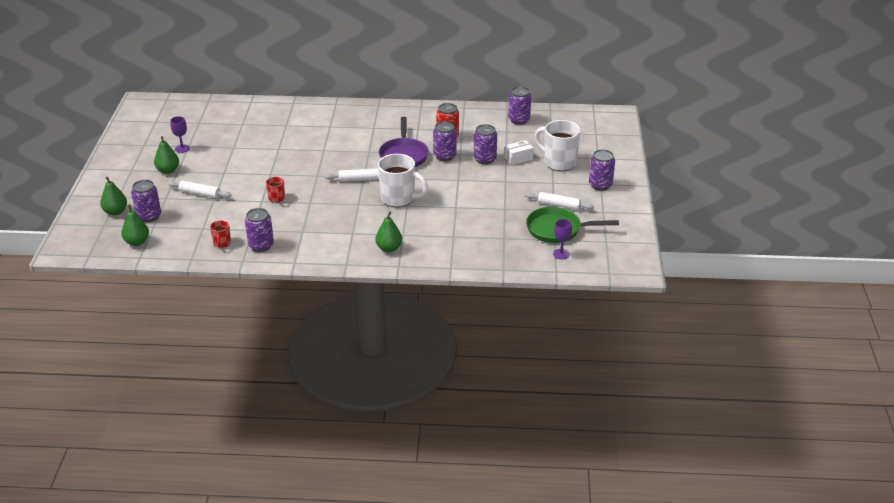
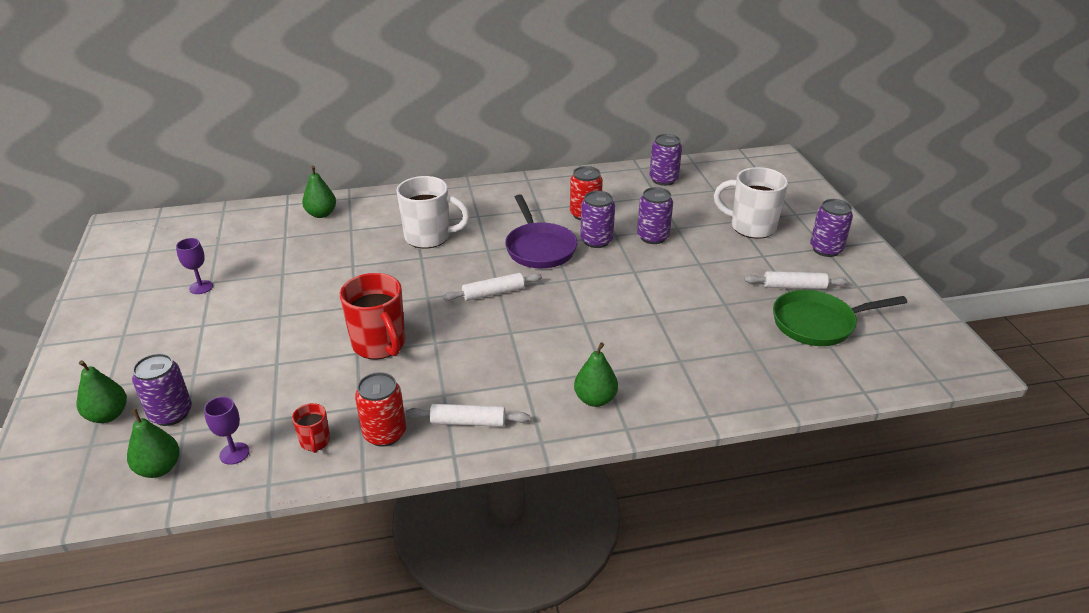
camera: 15 degrees left, 0 degrees up
(168, 170) = (186, 326): green pear -> green pear (321, 214)
(200, 193) = (251, 357): white rolling pin -> white rolling pin (468, 422)
(261, 245) = (384, 433): purple can -> red can
(276, 198) = (380, 345): red mug -> red mug, size x2.05
(399, 199) = (567, 314): white mug -> white mug (429, 237)
(518, 158) = (696, 229): white box -> none
(561, 254) = (851, 361): purple goblet -> purple goblet (234, 453)

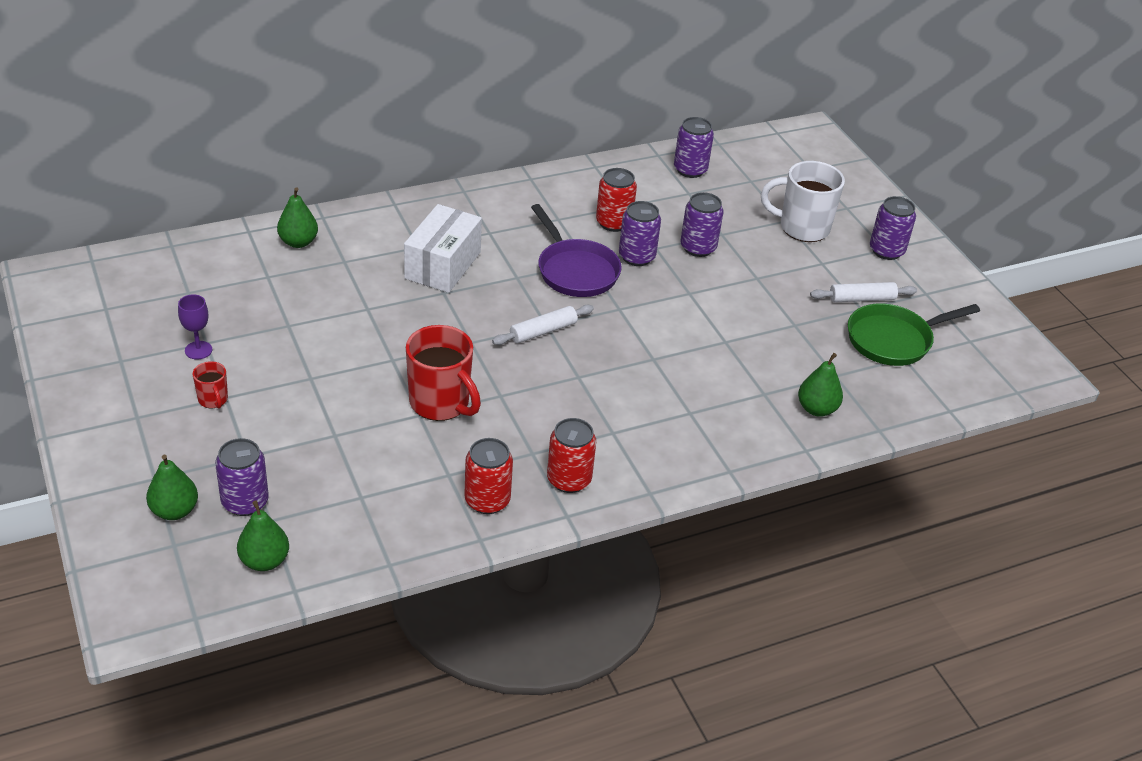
camera: 15 degrees left, 5 degrees up
(234, 453) = (337, 537): purple goblet -> none
(315, 442) = (418, 516): red mug -> red mug (213, 400)
(429, 237) = (443, 265): white mug -> white box
(468, 422) = (569, 480): white rolling pin -> red can
(595, 399) = (690, 443): green pear -> green pear (816, 409)

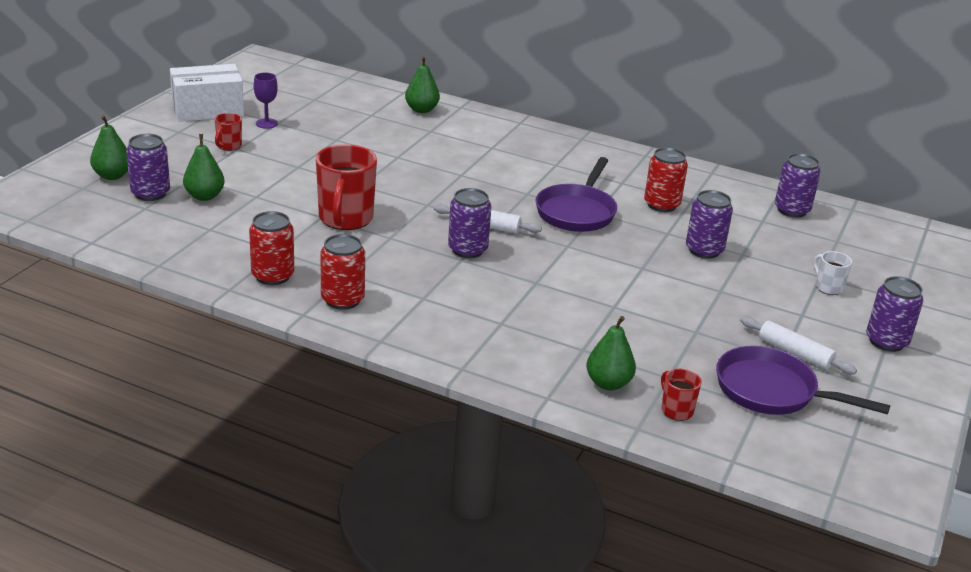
camera: 50 degrees right, 10 degrees down
(264, 561) = (105, 221): green pear -> green pear (204, 196)
(443, 265) = (489, 163): white box -> white box (208, 110)
(636, 257) = (641, 229): purple can -> purple can (467, 249)
(802, 228) = (828, 287): white mug -> white mug, size x0.49
(875, 398) = (676, 410): none -> red mug
(893, 340) = (772, 391): green pan -> purple pan

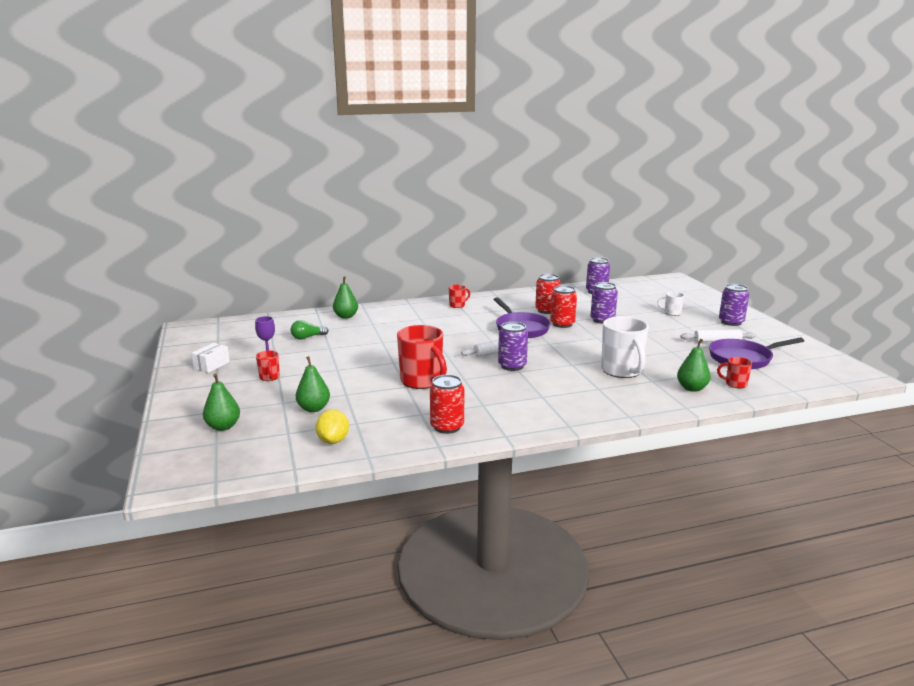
camera: 40 degrees left, 10 degrees down
(150, 193) = (273, 423): purple can -> none
(162, 235) = (333, 440): none -> yellow lemon
(208, 110) = (212, 365): white box -> white box, size x0.54
(339, 118) = (307, 337): none -> green light bulb
(342, 300) = (508, 418): red can -> red can (562, 324)
(568, 149) = (457, 305): none -> red mug
(574, 320) = (622, 371): none -> white mug

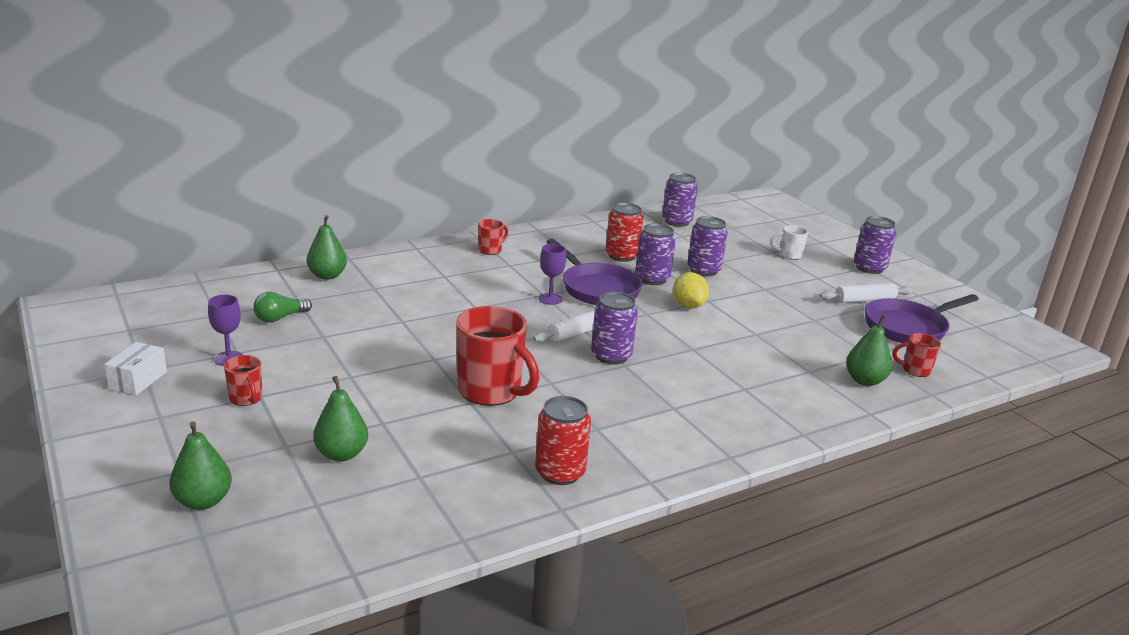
camera: 15 degrees left, 5 degrees up
(333, 440) = (396, 513): yellow lemon -> yellow lemon (688, 305)
(485, 333) = (550, 299): none -> purple goblet
(562, 324) = (652, 279): red can -> purple can
(622, 371) = (764, 357): white mug -> none

